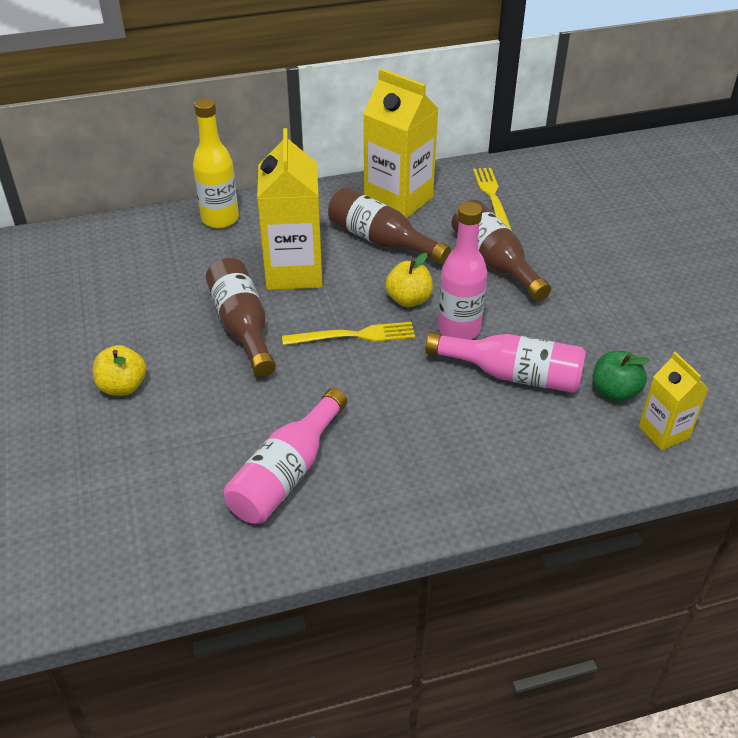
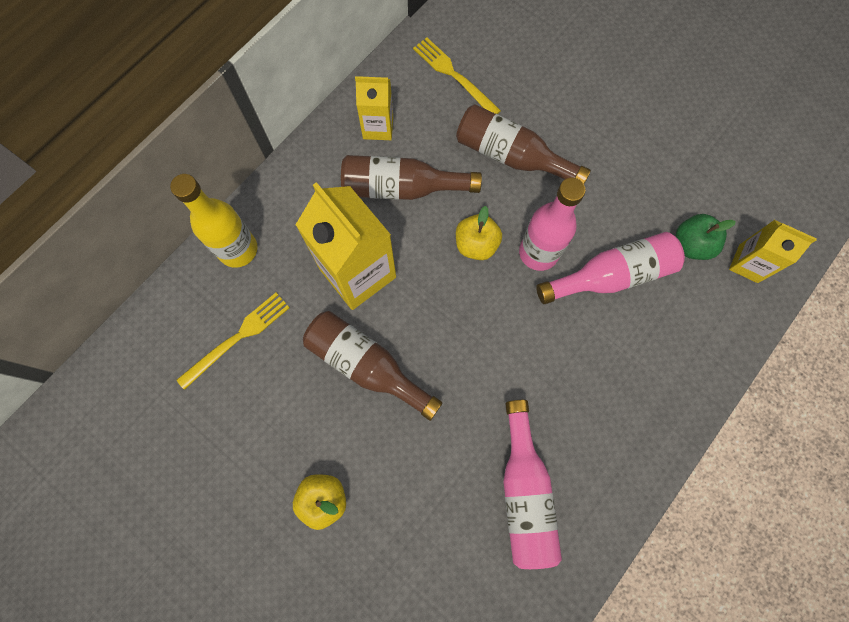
camera: 35 degrees left, 30 degrees up
(353, 336) = (464, 315): yellow fork -> yellow fork (237, 338)
(398, 200) = (378, 127): yellow carton -> yellow carton, size x0.55

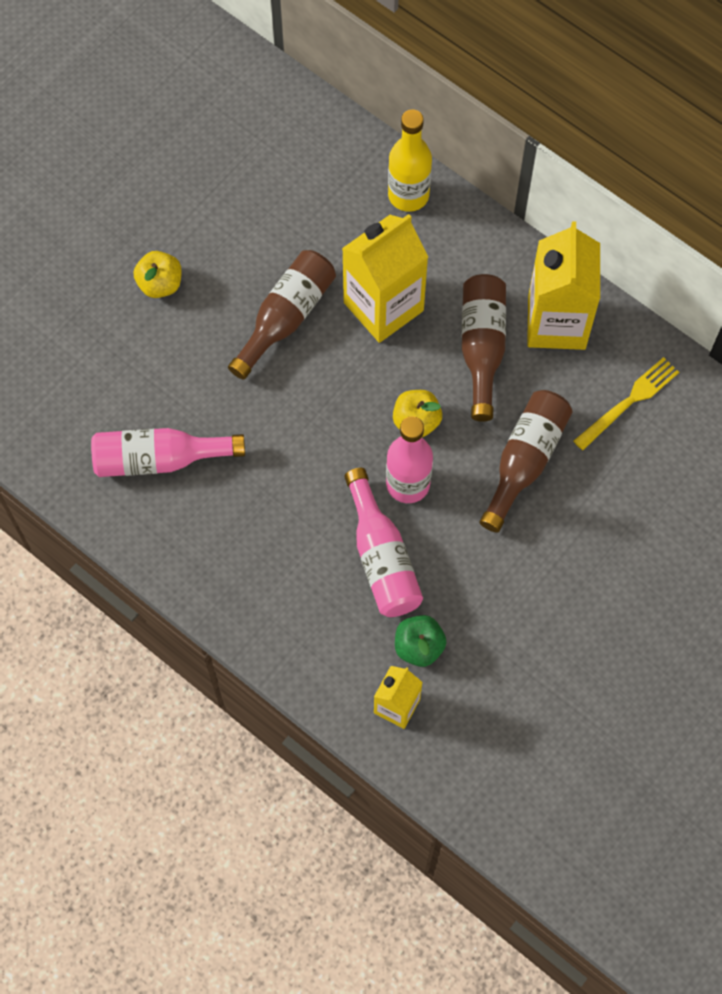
camera: 90 degrees right, 5 degrees down
(237, 338) = (315, 201): yellow fork -> none
(378, 127) = (556, 322): yellow carton -> yellow carton, size x1.80

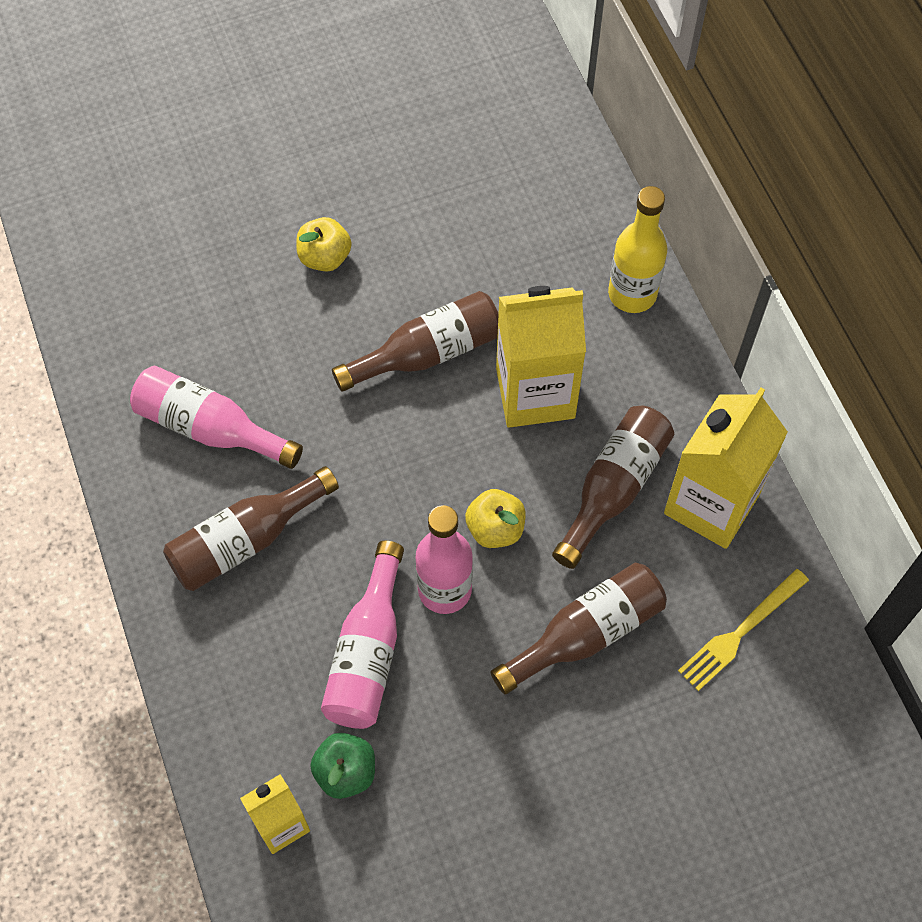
camera: 30 degrees right, 5 degrees down
(242, 526) = (246, 540): none -> brown bottle
(628, 402) = (741, 631): yellow fork -> yellow fork turned 150 degrees clockwise

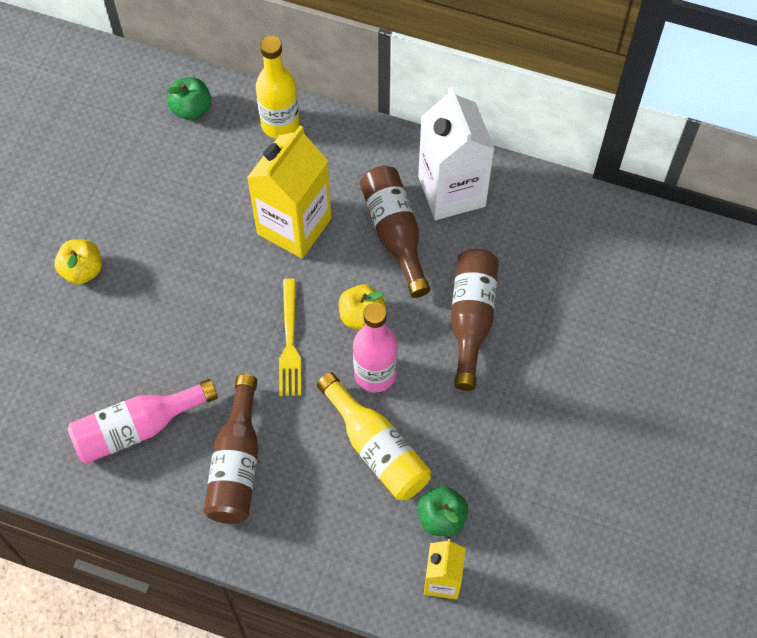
camera: 50 degrees left, 0 degrees up
(368, 653) = (376, 448): pink bottle -> yellow bottle
(428, 353) = (209, 263): brown bottle -> none
(573, 209) = (191, 109): none -> green apple
(711, 504) = (451, 191): yellow carton -> white carton
(741, 631) = (541, 239): yellow fork -> yellow fork (289, 341)

